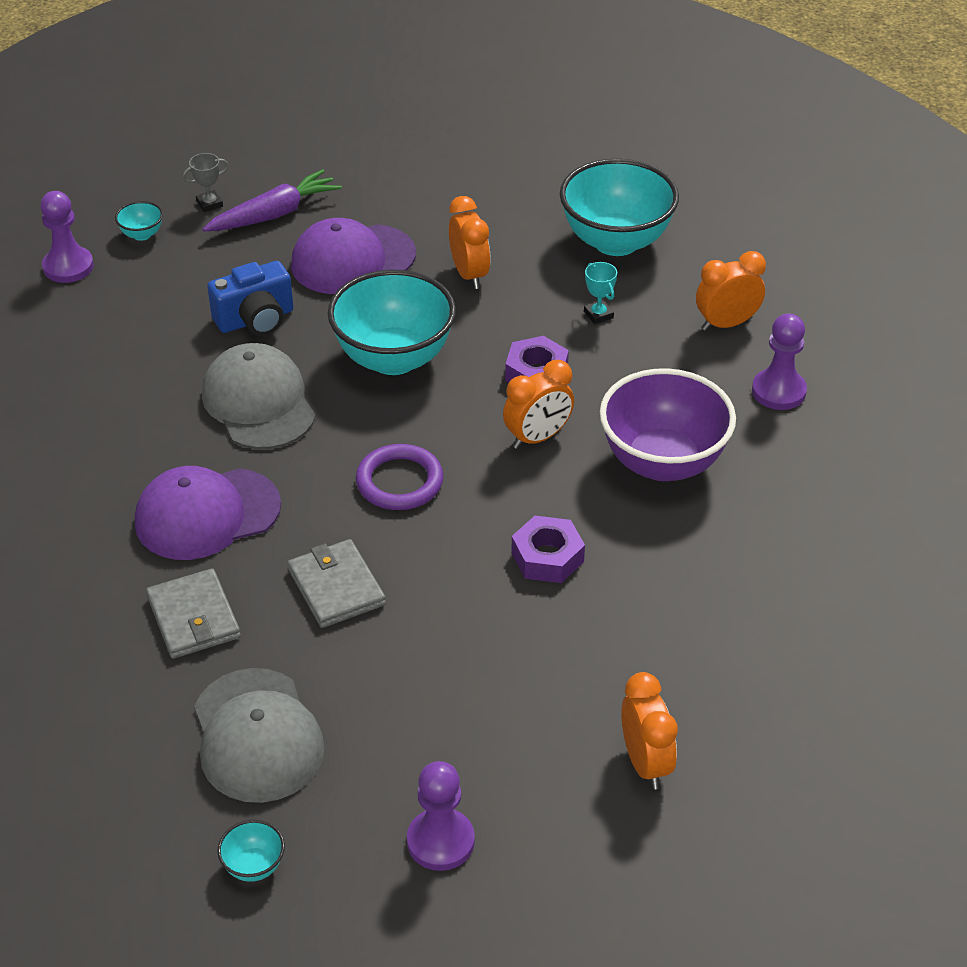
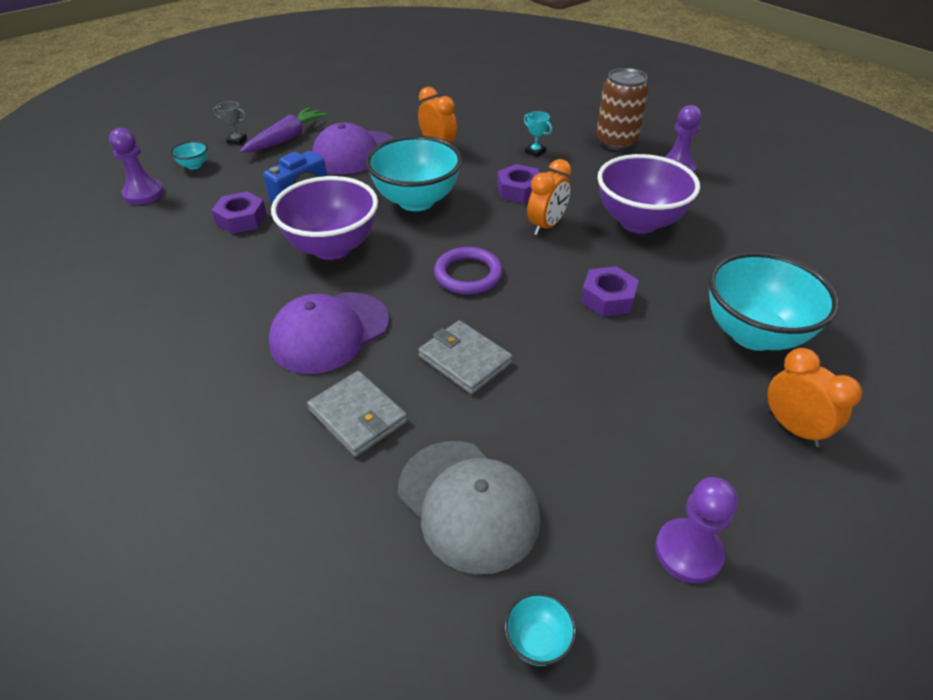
camera: 20 degrees left, 0 degrees up
(169, 334) = (241, 219): none -> purple nut
(209, 204) = (237, 141): grey trophy -> grey trophy turned 60 degrees clockwise
(259, 402) = (332, 247): grey cap -> purple bowl
(616, 241) = (518, 114): turquoise bowl -> turquoise bowl (753, 334)
(726, 324) = (616, 142): orange clock -> brown can

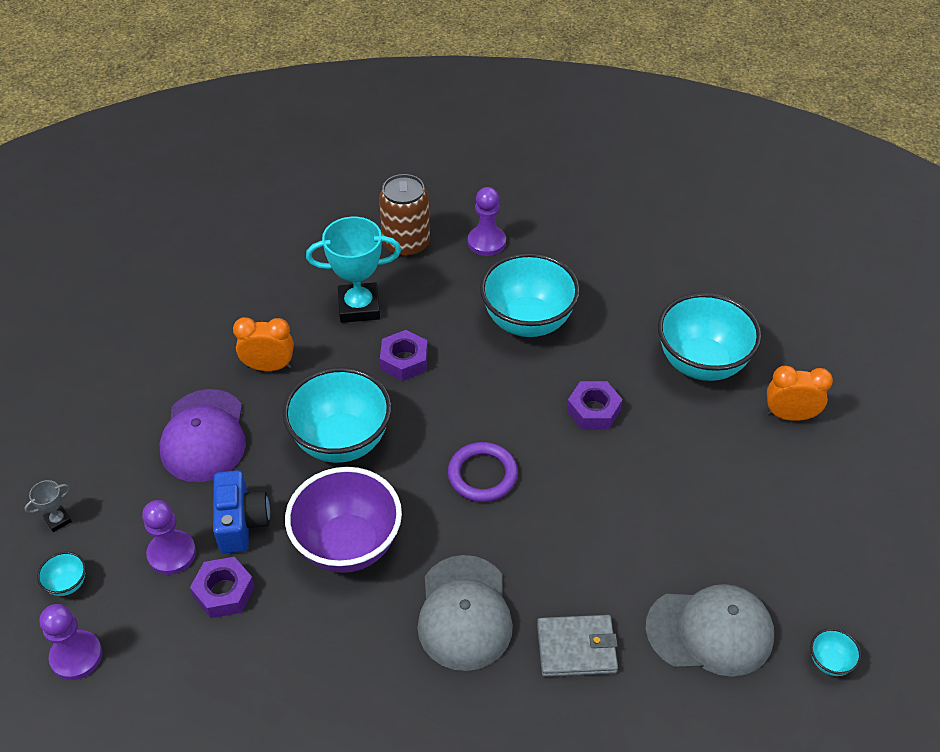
camera: 50 degrees left, 5 degrees up
(286, 139) = (106, 475): purple carrot -> none
(329, 332) = (464, 613): purple cap -> grey cap
(465, 360) = (578, 544): grey wallet -> none
(535, 152) = (359, 307): turquoise trophy -> turquoise trophy, size x2.24
(546, 226) = (472, 380): orange clock -> none
(638, 222) = (528, 321): purple bowl -> turquoise bowl
(688, 552) = (830, 543): purple pawn -> purple pawn (172, 554)

